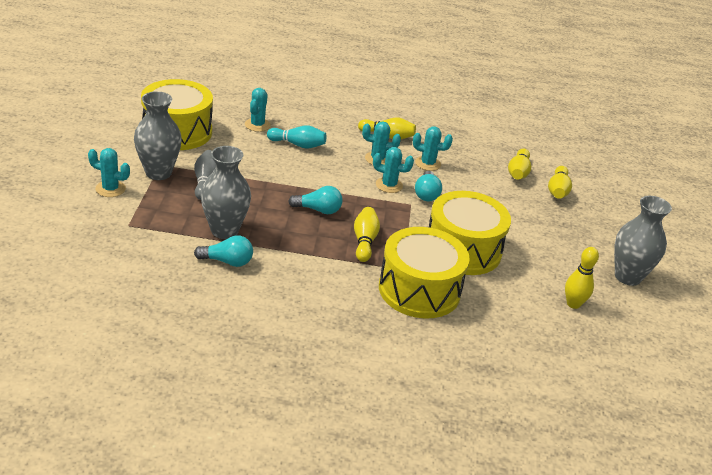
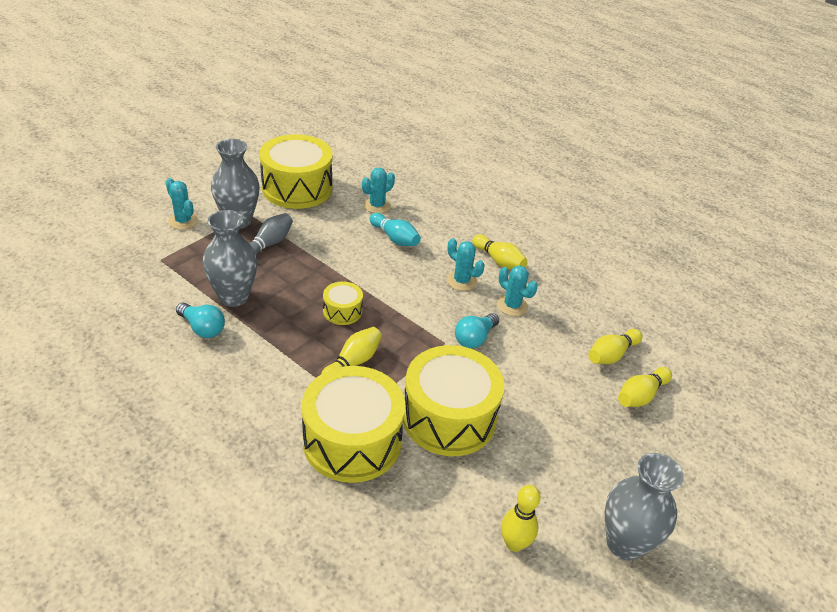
camera: 35 degrees right, 5 degrees up
(318, 210) = (342, 311): turquoise light bulb -> yellow drum
(389, 185) = (443, 313): turquoise cactus -> none

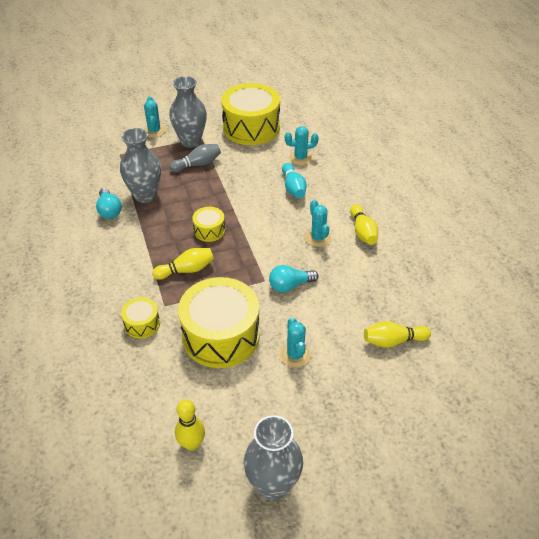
camera: 35 degrees right, 5 degrees up
(352, 441) = (142, 324): yellow drum -> yellow drum, size x0.47
(512, 306) = (342, 271): turquoise cactus -> turquoise cactus (295, 355)
(640, 396) = (389, 383): yellow bowling pin -> none

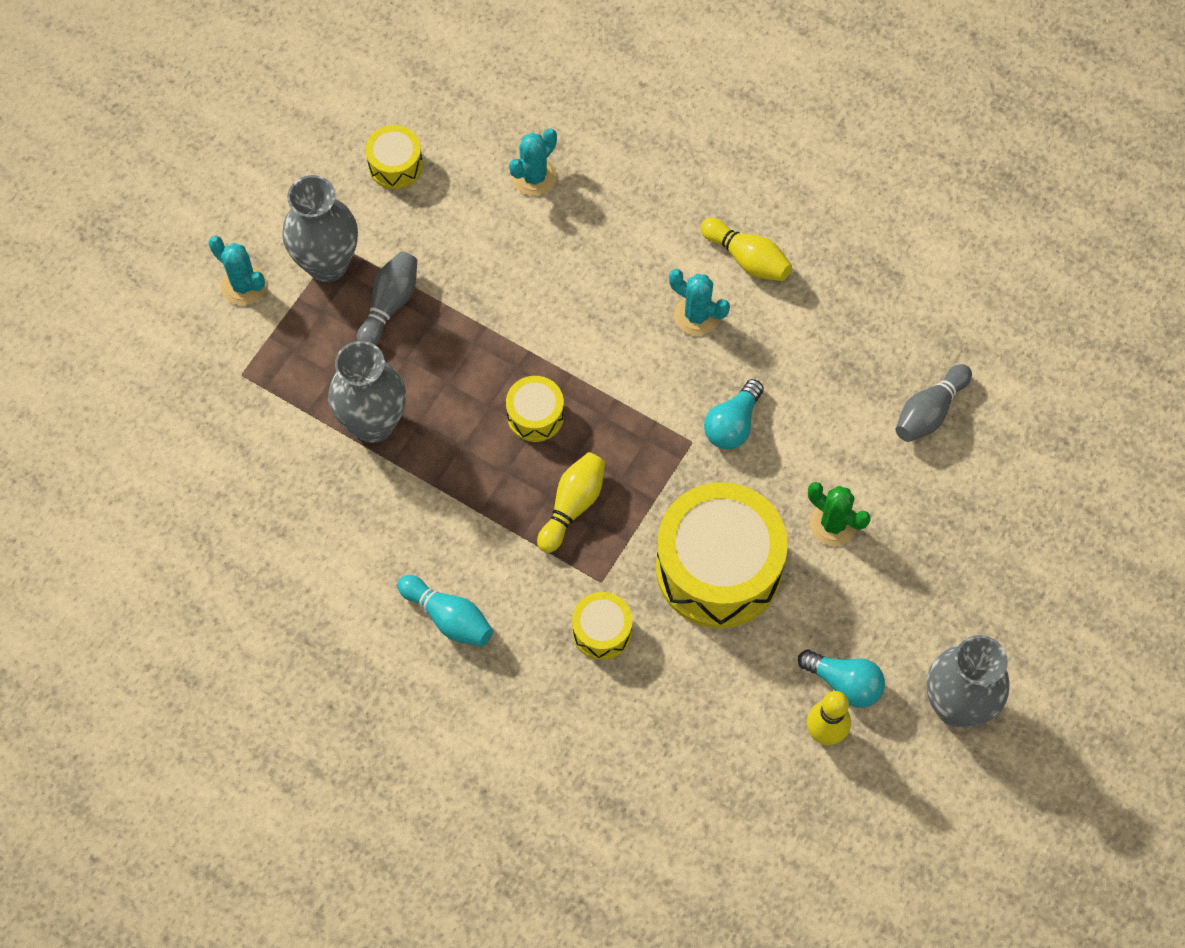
camera: 40 degrees left, 20 degrees up
(109, 210) = (350, 491): turquoise light bulb -> turquoise light bulb (844, 683)
(251, 128) = (395, 165): yellow drum -> yellow drum, size x0.47
(293, 188) = (579, 246): turquoise bowling pin -> turquoise bowling pin (448, 618)
(295, 355) = (833, 524): turquoise cactus -> green cactus
(393, 341) = (929, 412): yellow bowling pin -> grey bowling pin

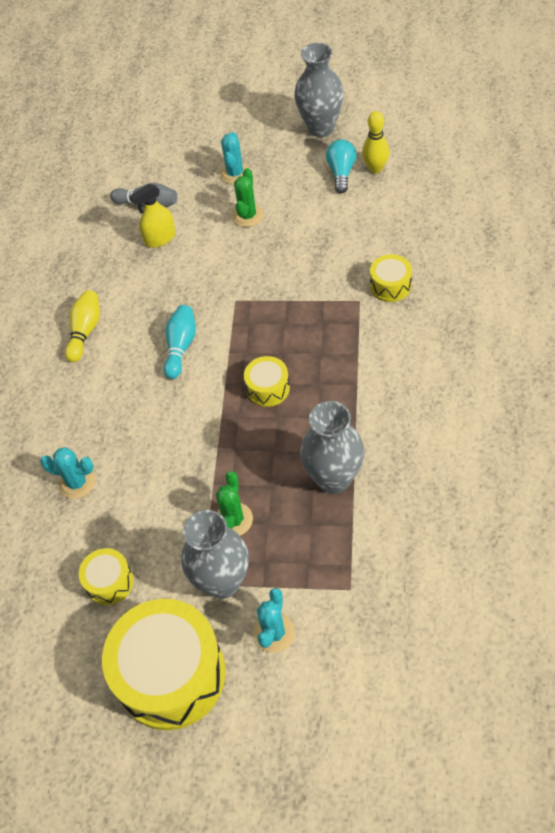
camera: 110 degrees left, 10 degrees down
(389, 305) = (233, 520): grey bowling pin -> green cactus
(448, 618) = (439, 364): turquoise bowling pin -> turquoise bowling pin (181, 347)
(572, 506) = (319, 338): yellow bowling pin -> none
(697, 315) = (142, 338): turquoise cactus -> turquoise cactus (235, 173)
(718, 568) = (311, 252): yellow drum -> yellow drum (171, 674)
(733, 424) = (211, 287): turquoise light bulb -> none
(856, 401) = (160, 238): none -> yellow spray bottle

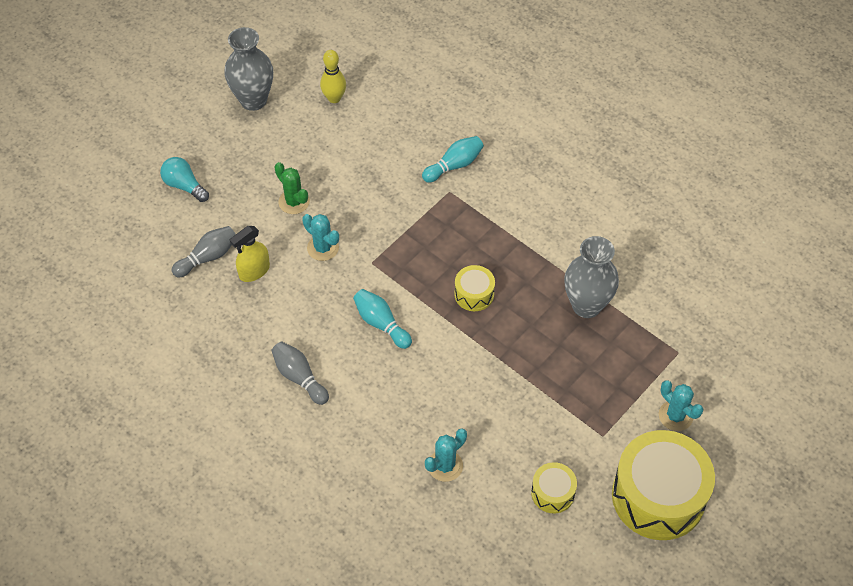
camera: 60 degrees left, 0 degrees up
(85, 331) = (299, 377): yellow bowling pin -> grey bowling pin
(160, 238) = (254, 271): yellow spray bottle -> yellow spray bottle turned 45 degrees clockwise
(222, 581) = (612, 422): grey vase -> none
(233, 520) = (567, 385): green cactus -> none
(235, 173) = (239, 182): turquoise cactus -> turquoise cactus (323, 248)
(341, 173) = (315, 120): turquoise light bulb -> turquoise light bulb (184, 186)
(390, 286) = (454, 165): yellow drum -> turquoise bowling pin

